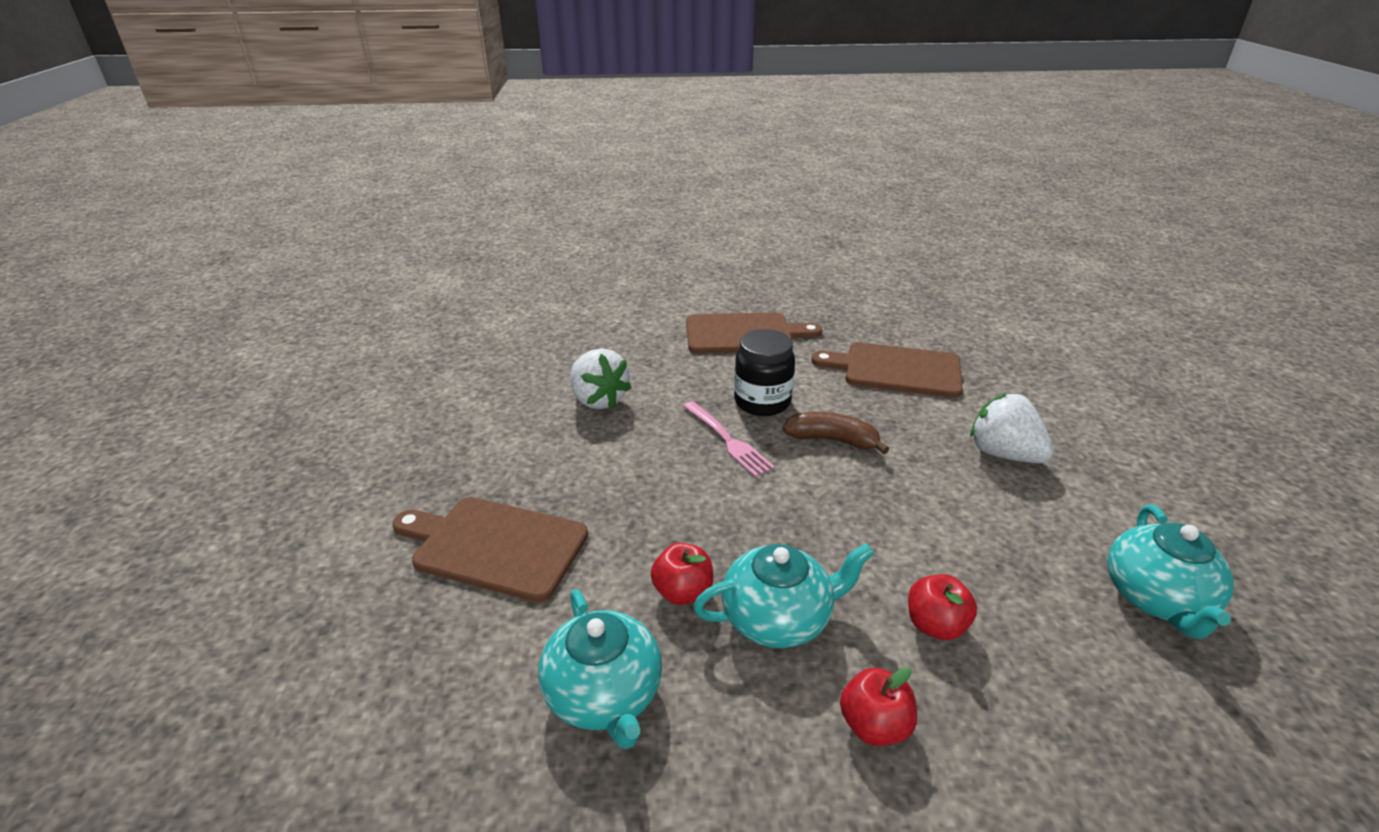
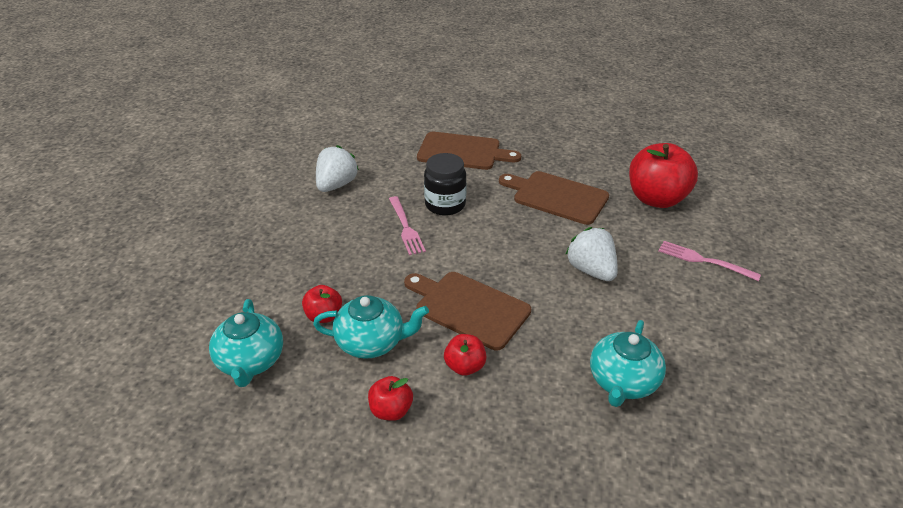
camera: 15 degrees right, 5 degrees up
(495, 546) = (229, 268): brown cutting board -> brown cutting board (468, 308)
(598, 400) = (336, 185): white strawberry -> white strawberry turned 135 degrees counterclockwise
(832, 440) = (476, 240): brown banana -> none
(1013, 354) = (656, 199): none -> red apple
(1123, 417) = (704, 260): none -> pink fork

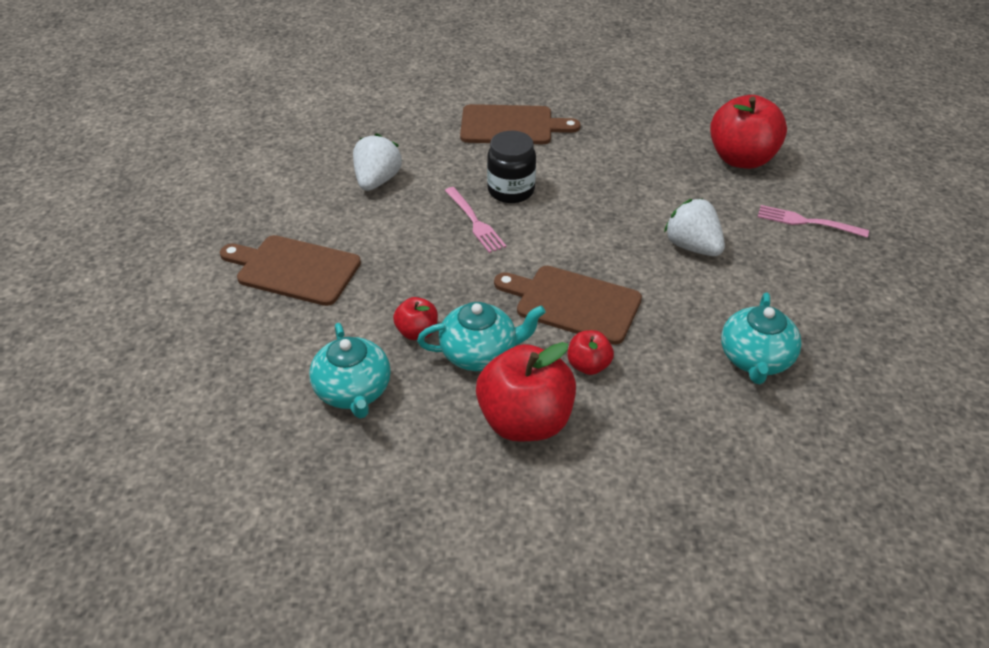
camera: 10 degrees left, 5 degrees up
(391, 410) = (525, 421): red apple -> red apple, size x2.02
(557, 197) = (633, 168): brown cutting board -> brown cutting board (294, 269)

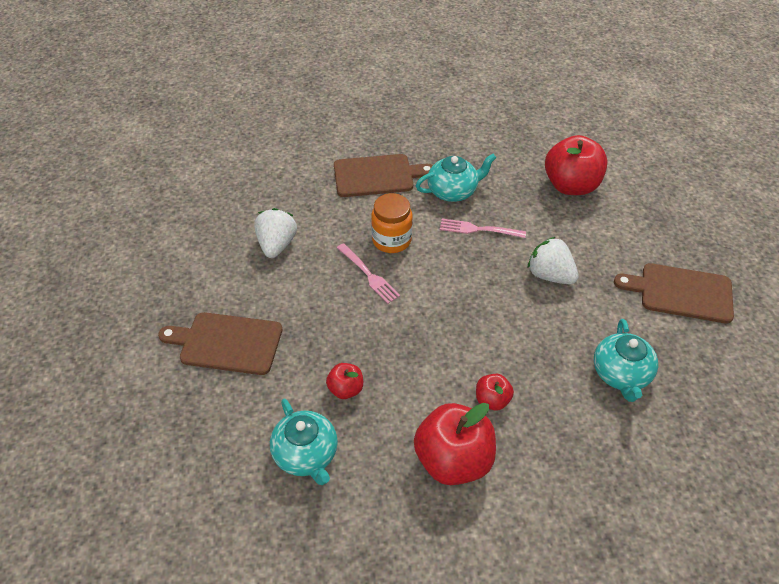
camera: 10 degrees left, 5 degrees up
(480, 353) = (402, 402): turquoise teapot -> turquoise teapot (453, 191)
(511, 190) = (391, 240): black jar -> orange jar
(573, 303) = (467, 343): brown cutting board -> brown cutting board (681, 292)
(807, 222) = (634, 240): pink fork -> pink fork (478, 229)

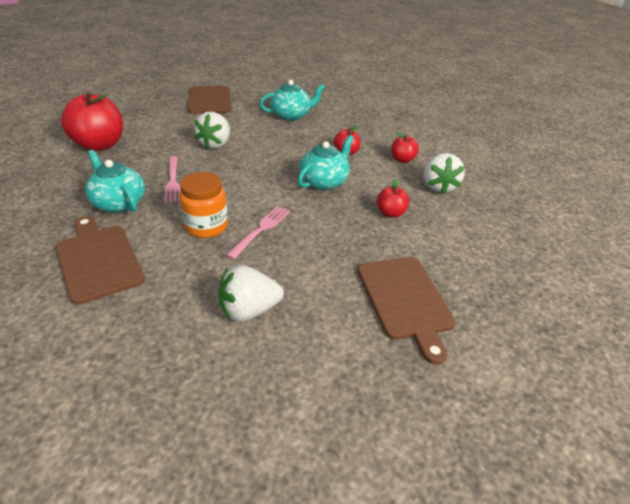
camera: 115 degrees left, 10 degrees down
(306, 455) = (459, 217): turquoise teapot -> turquoise teapot (324, 182)
(374, 469) = (439, 187): none -> white strawberry
(453, 460) = (402, 160): red apple -> red apple, size x0.49

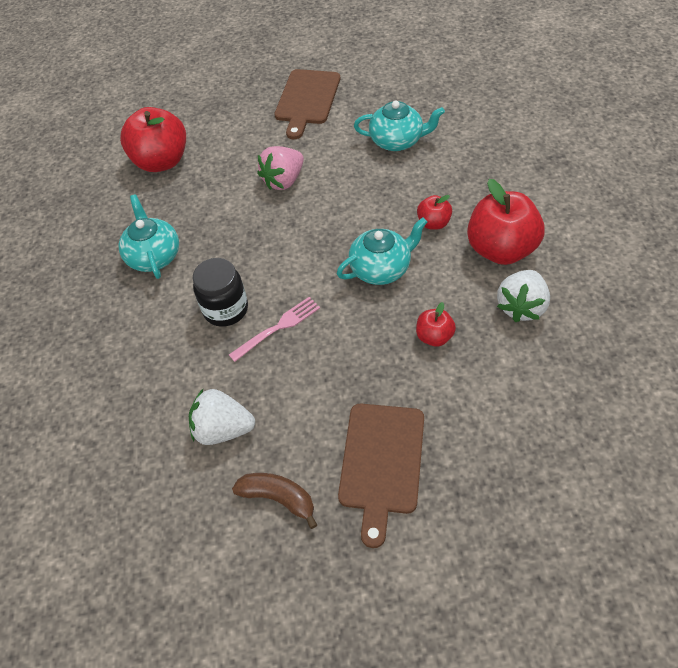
camera: 30 degrees right, 15 degrees up
(98, 260) = (113, 330): brown cutting board -> none
(173, 181) = (216, 233): pink fork -> none
(206, 226) = (226, 309): orange jar -> black jar
(215, 144) = (284, 181): white strawberry -> pink strawberry
(332, 350) = (278, 498): none -> brown banana
(402, 160) = (501, 249): red apple -> red apple, size x2.02

